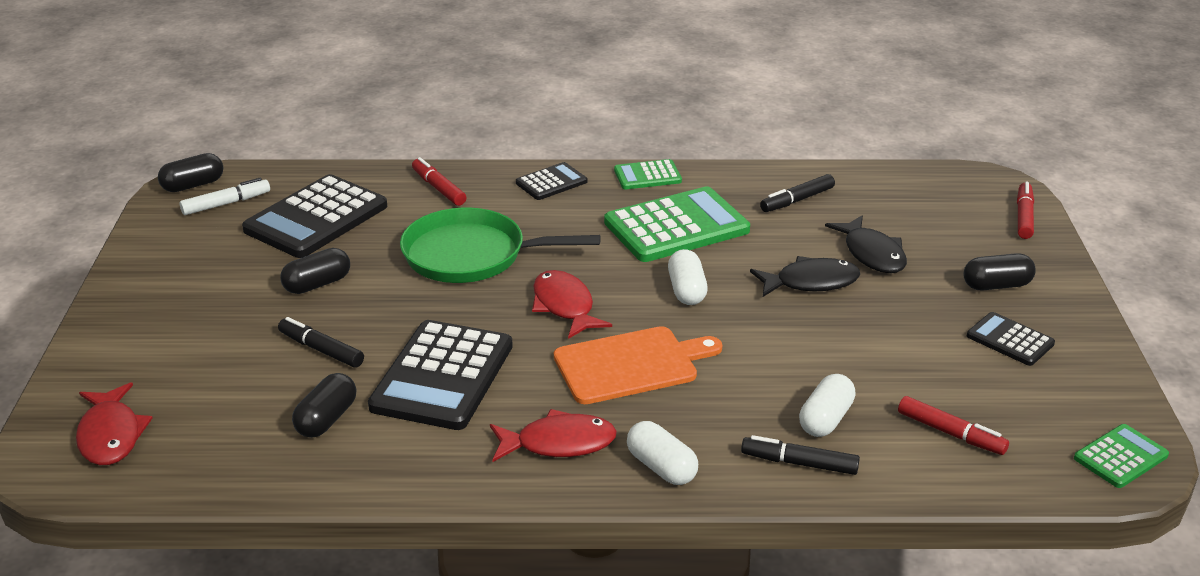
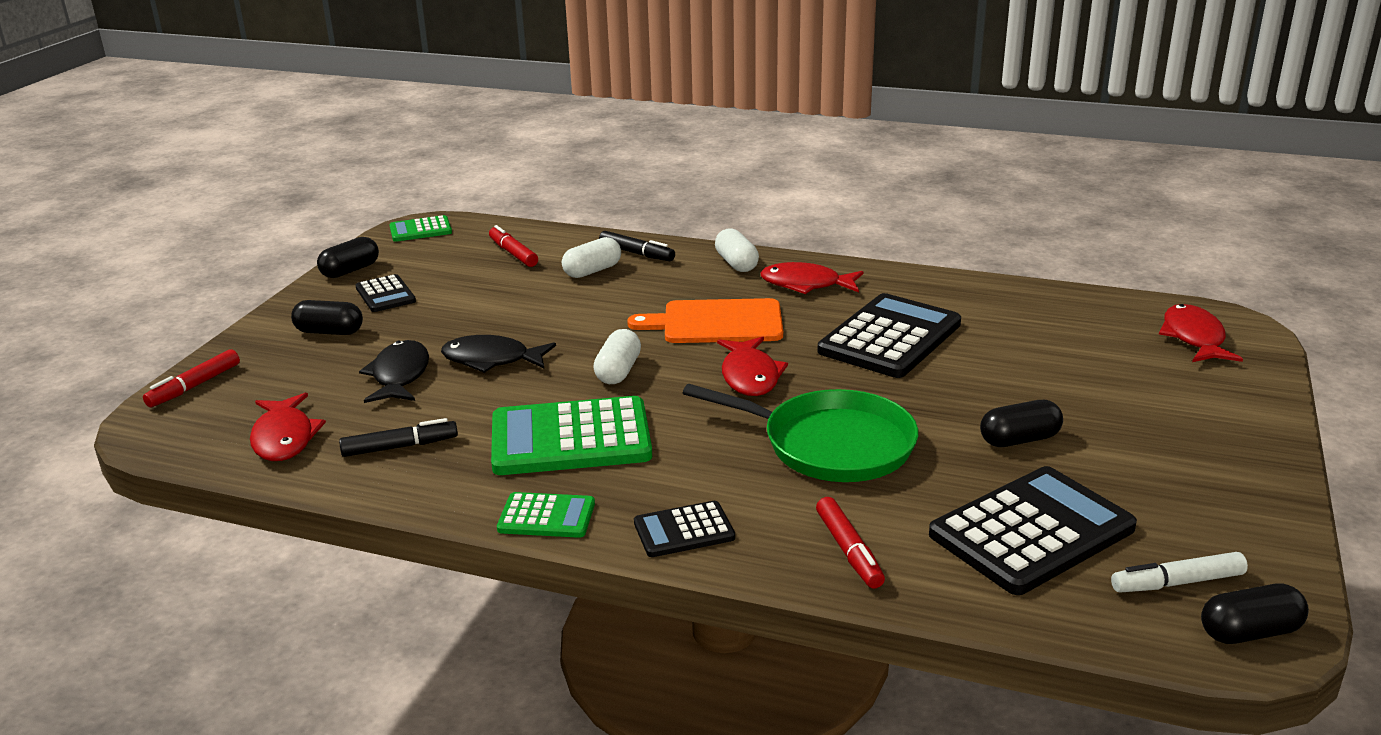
camera: 160 degrees left, 5 degrees down
(321, 350) = (1008, 374): black marker -> none
(326, 419) = (998, 323): black capsule -> black capsule (350, 271)
(889, 192) = (284, 438): none -> red fish

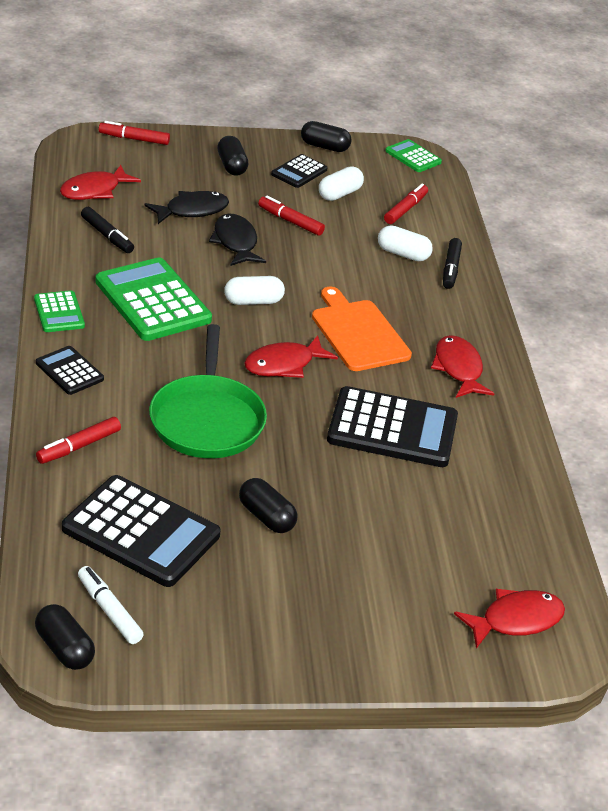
camera: 60 degrees right, 10 degrees up
(478, 319) = (290, 221): none -> red marker
(736, 263) = (471, 324): white capsule -> white capsule (339, 194)

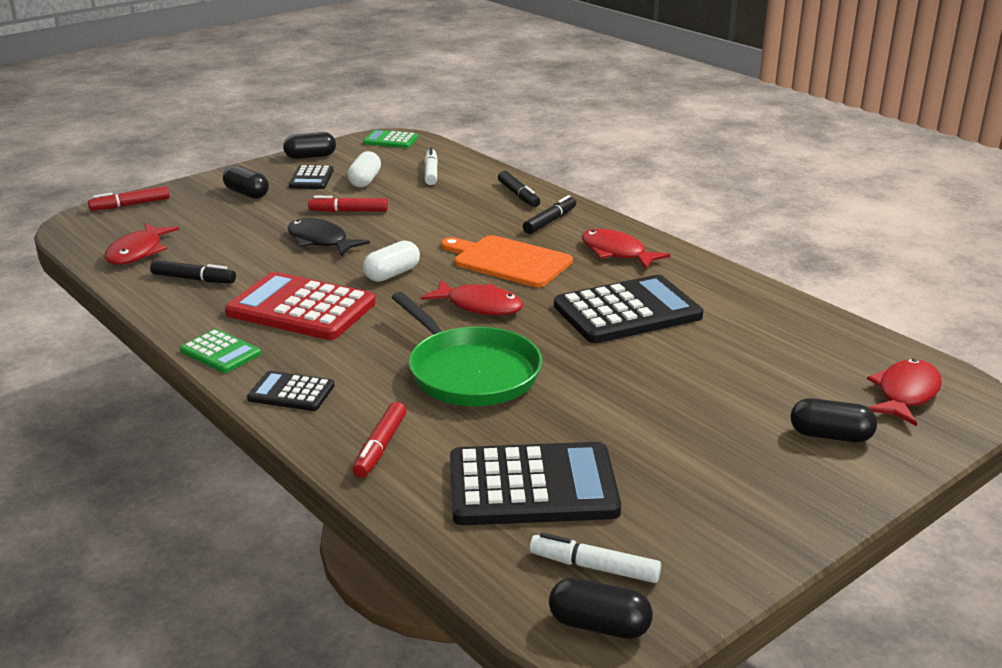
camera: 30 degrees left, 10 degrees down
(153, 301) = (301, 308): green calculator -> red calculator
(192, 211) = (251, 234): black fish -> none
(266, 517) = (622, 419): black capsule -> black capsule (830, 436)
(284, 364) = (479, 306): red fish -> red fish turned 90 degrees counterclockwise
(403, 254) = (469, 199): white capsule -> none
(405, 209) = (431, 172): red marker -> white marker
(443, 309) = (550, 221): none -> black marker

